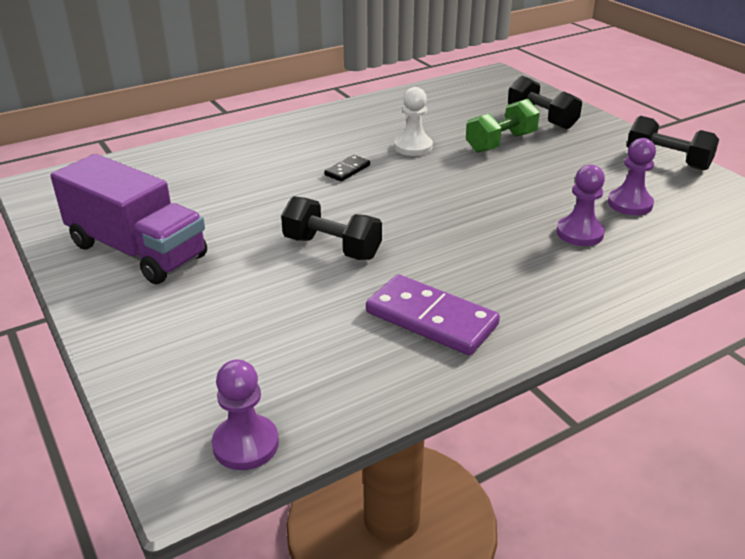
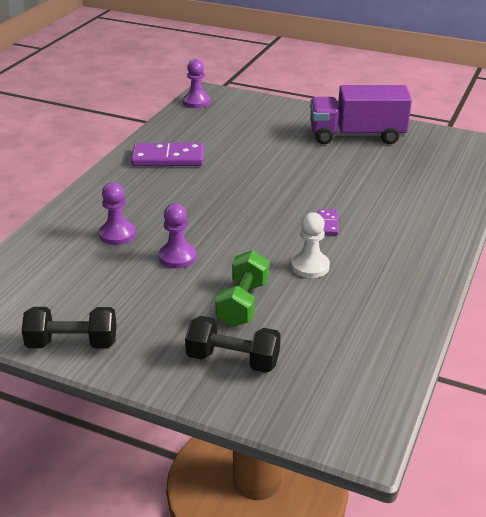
camera: 145 degrees right, 0 degrees up
(332, 248) = (261, 171): black dumbbell -> none
(347, 170) = (327, 224): black domino -> purple domino
(630, 204) = (91, 274): purple pawn -> purple pawn (177, 257)

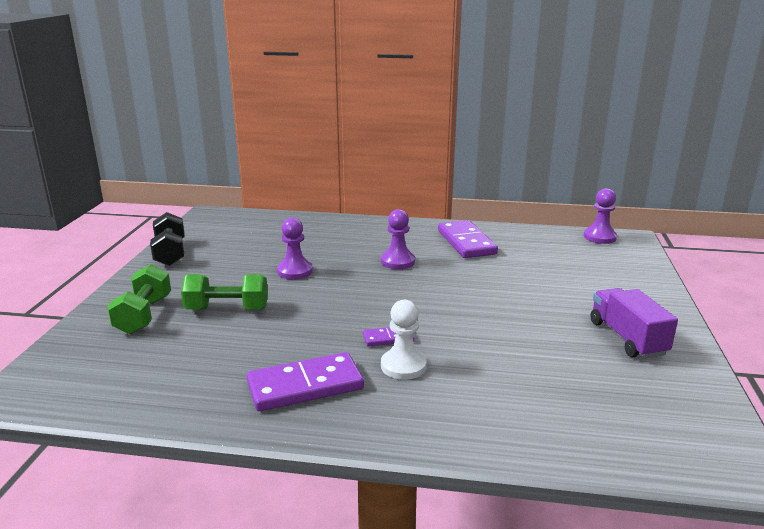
camera: 75 degrees right, 10 degrees down
(117, 234) = (321, 243): purple pawn -> purple pawn (398, 261)
(233, 360) = (144, 315): black dumbbell -> green dumbbell
(310, 266) = (298, 336): white pawn -> white pawn (403, 366)
(357, 136) = (627, 338): purple truck -> purple truck, size x0.66
(387, 270) = (305, 386): none -> purple domino

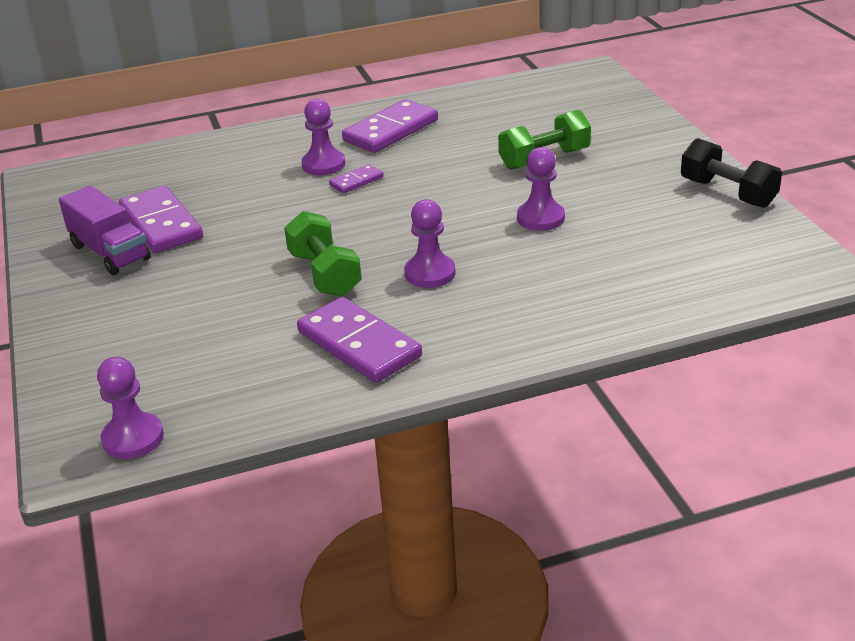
camera: 155 degrees right, 10 degrees up
(144, 315) = (610, 132): green dumbbell -> green dumbbell (324, 274)
(403, 366) = (323, 165): white pawn -> purple pawn
(580, 351) = (161, 224): none -> purple domino

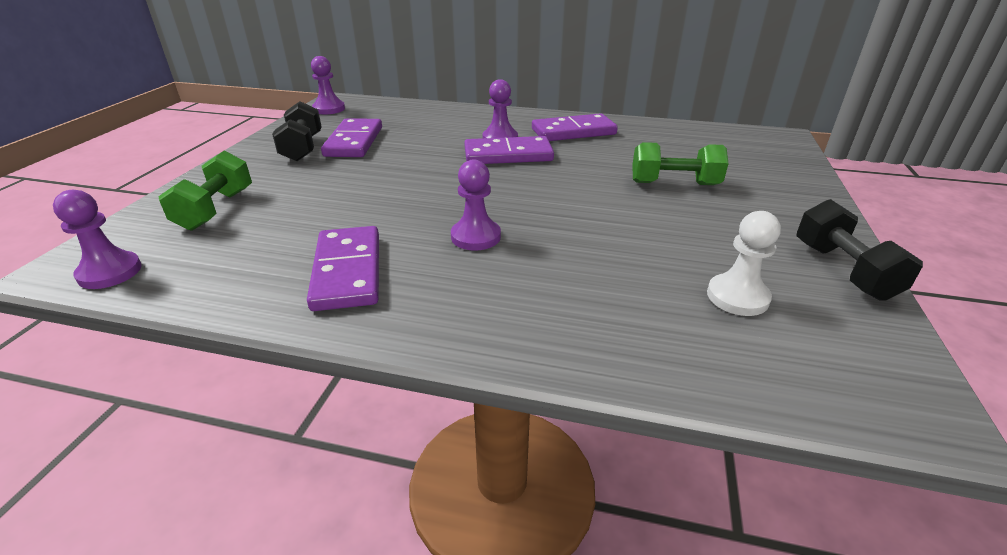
camera: 30 degrees right, 0 degrees up
(110, 252) = (302, 148): purple truck -> black dumbbell
(324, 274) = (401, 208): green dumbbell -> green dumbbell (216, 209)
(356, 181) = (508, 155): purple domino -> purple domino, size x2.00
(540, 218) = (621, 227): purple pawn -> purple pawn (329, 109)
(674, 242) = (737, 297): none -> white pawn

